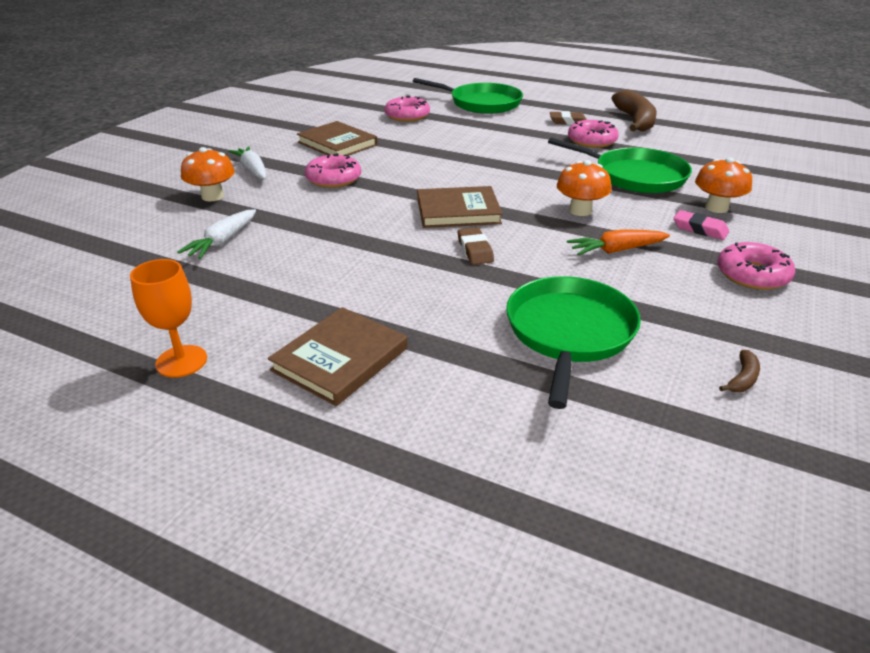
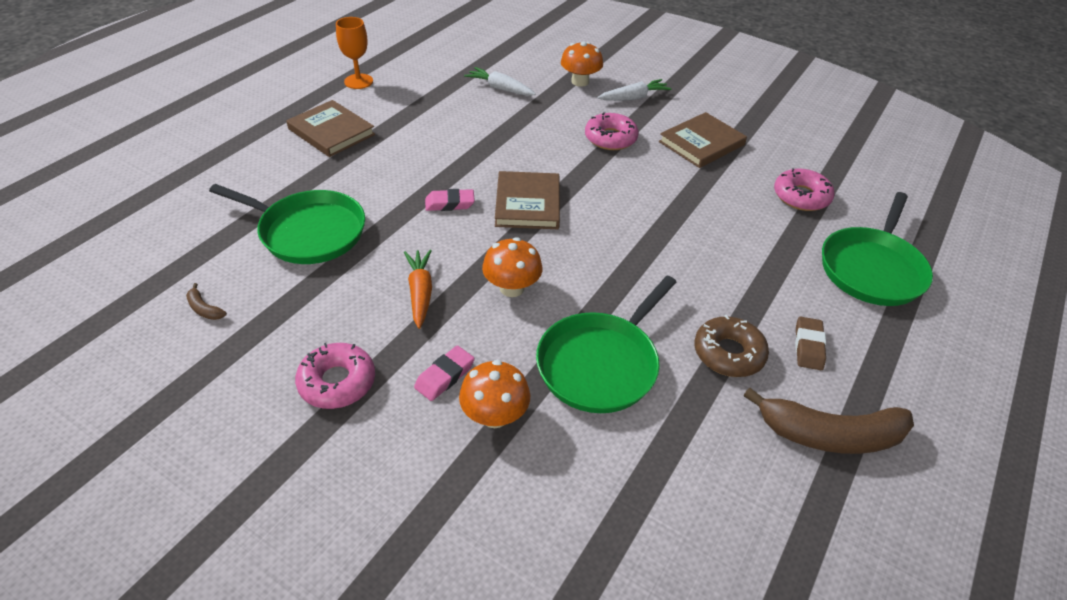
camera: 95 degrees right, 10 degrees up
(475, 250) = (450, 203): brown eraser -> pink eraser
(592, 141) = (728, 353): pink donut -> brown donut

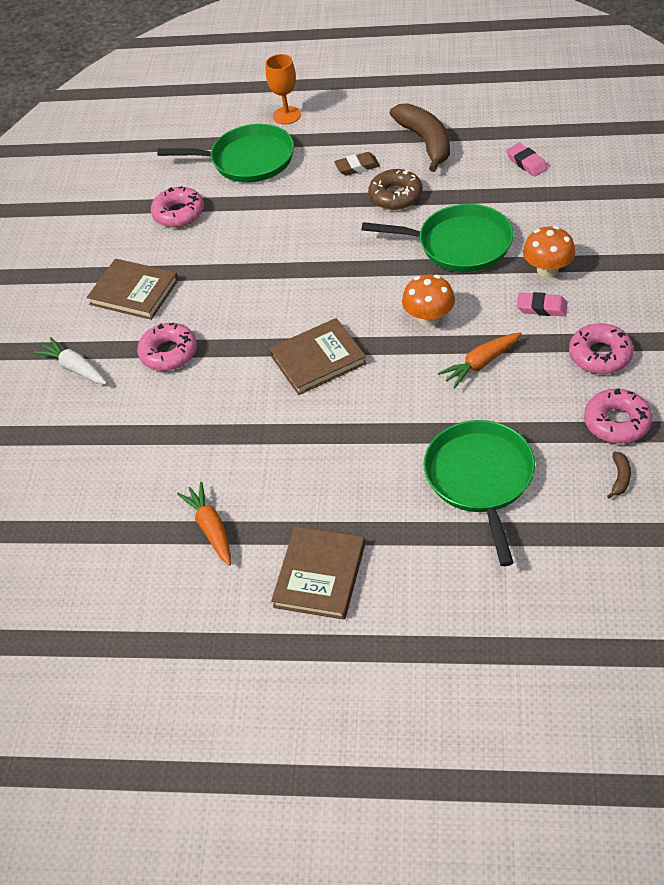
camera: 110 degrees left, 5 degrees up
(254, 343) = (617, 422): none -> pink donut
(358, 81) = (197, 626): orange goblet -> orange goblet (287, 115)
(423, 106) = (210, 528): none -> orange carrot
(450, 203) = (360, 408): pink eraser -> pink eraser (526, 163)
(500, 88) = (125, 483): white carrot -> none
(580, 82) = (65, 424): orange mushroom -> none

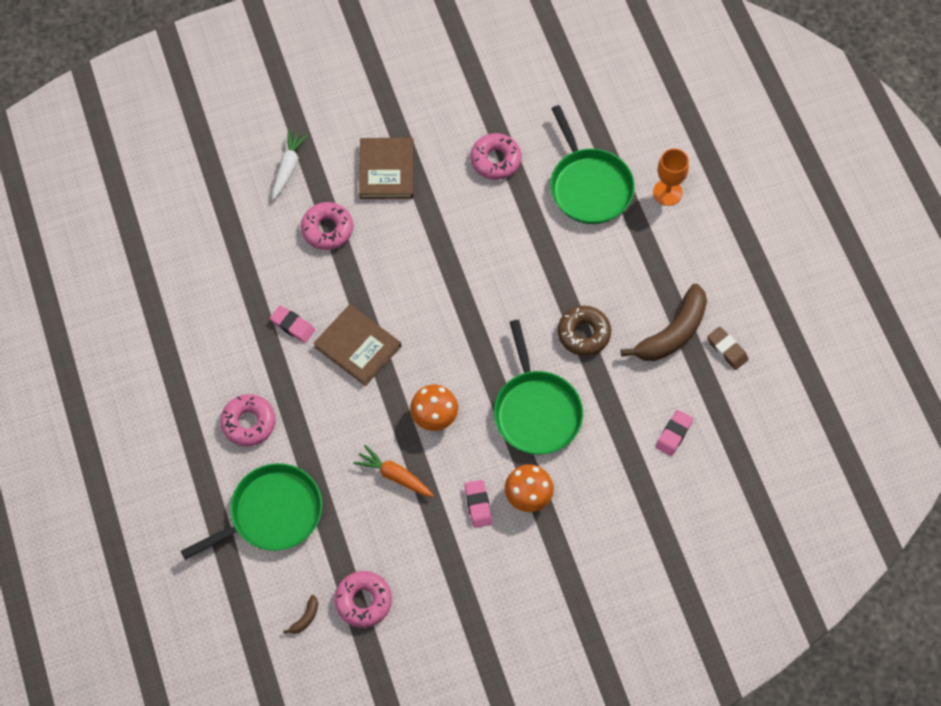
camera: 60 degrees right, 15 degrees up
(210, 528) = (166, 338): orange carrot -> none
(263, 407) = (292, 326): none -> pink eraser
(319, 575) = (147, 430): brown book -> none
(357, 167) = (613, 285): brown eraser -> brown eraser (727, 350)
(600, 355) = (436, 568): pink donut -> pink donut (249, 423)
(620, 478) = (305, 618): brown banana -> brown banana turned 45 degrees counterclockwise

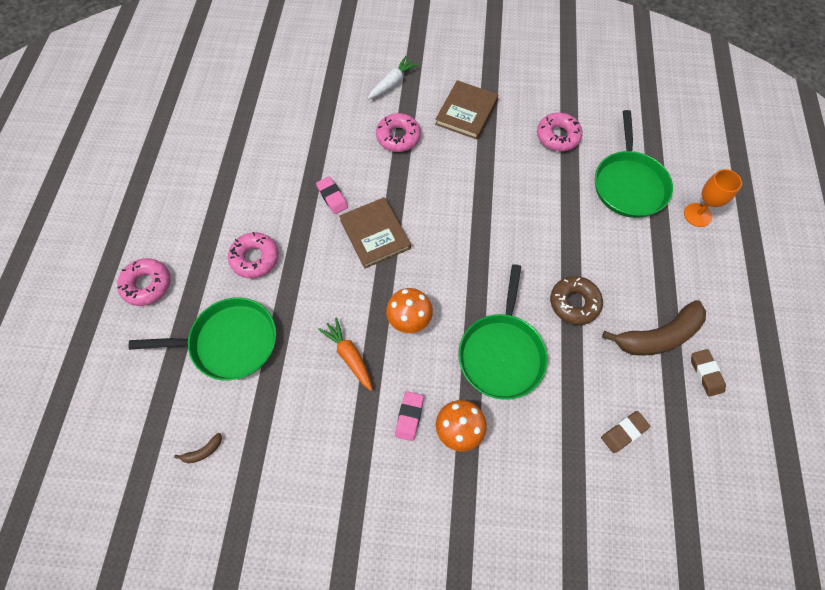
camera: 25 degrees right, 0 degrees up
(363, 601) = (261, 460): pink donut -> pink donut (147, 285)
(673, 434) = (624, 432): pink eraser -> brown eraser

